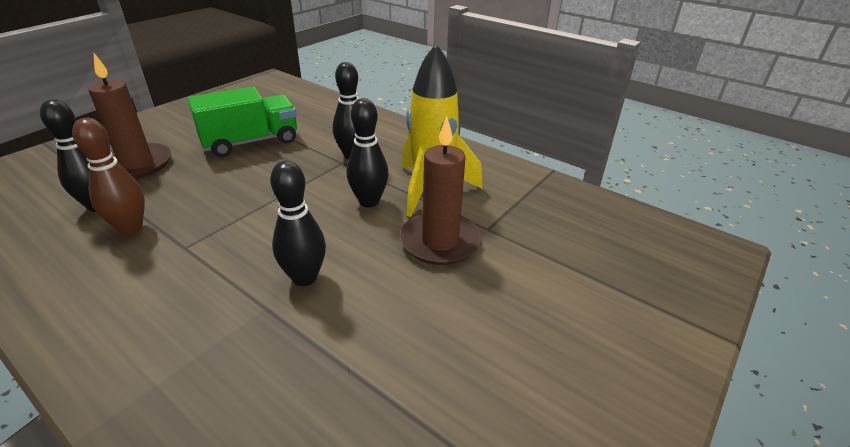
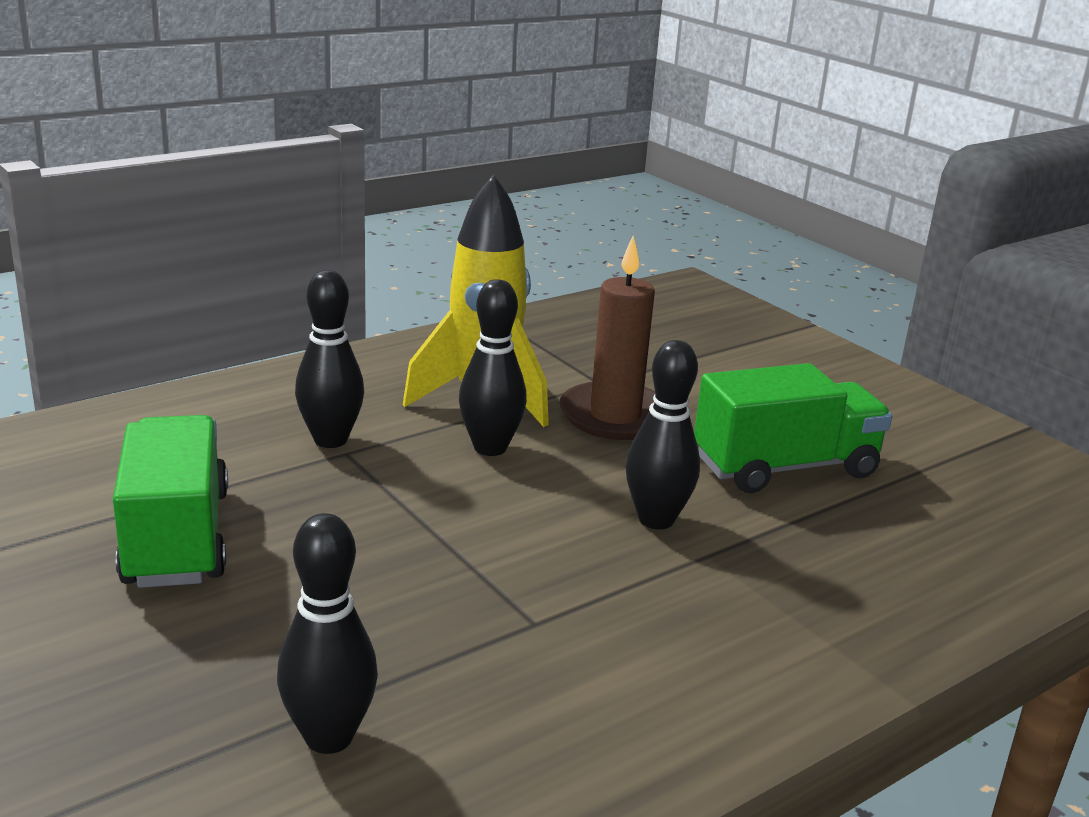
camera: 75 degrees left, 10 degrees down
(130, 228) = (443, 686): brown bowling pin -> none
(137, 164) = (158, 694): brown candle -> none
(409, 339) = (785, 467): none -> green truck

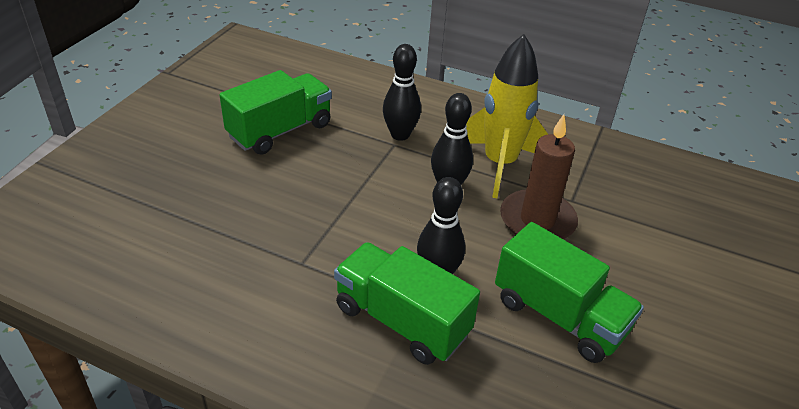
camera: 60 degrees right, 15 degrees up
(329, 737) = (176, 231): black bowling pin -> none
(719, 576) = (402, 320): none -> green truck

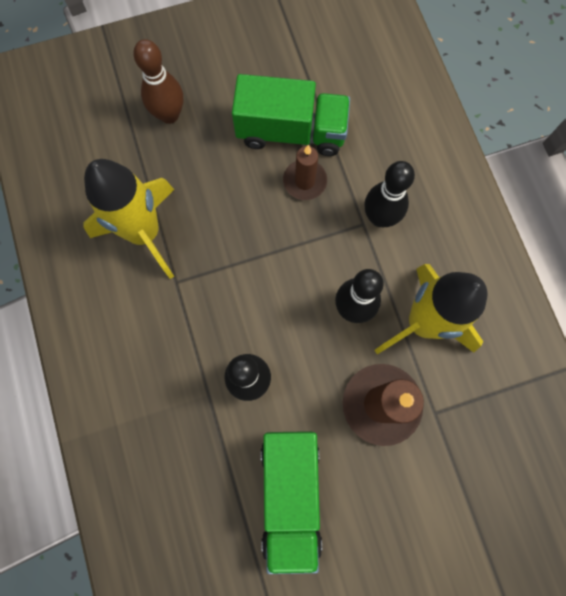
camera: 50 degrees right, 35 degrees up
(168, 176) = (169, 115): none -> brown bowling pin
(235, 253) = (144, 233): none -> yellow rocket
(325, 148) = (304, 181): none -> brown candle
(402, 320) = (187, 392): green truck -> none

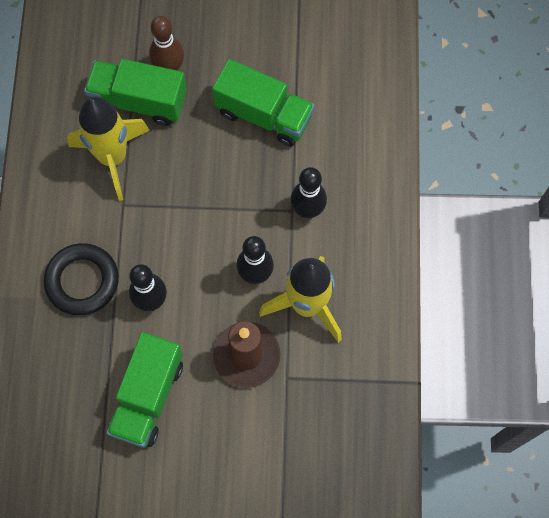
camera: 20 degrees right, 5 degrees down
(150, 161) = (139, 101): none -> green truck
(163, 386) = (82, 281): none -> black ring
(304, 181) = (258, 159): brown candle -> none

